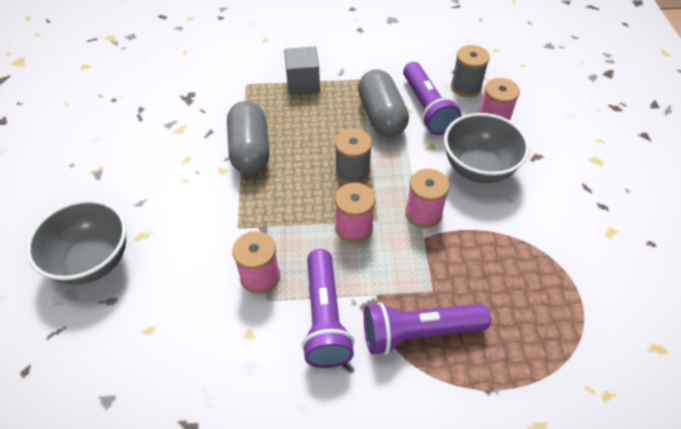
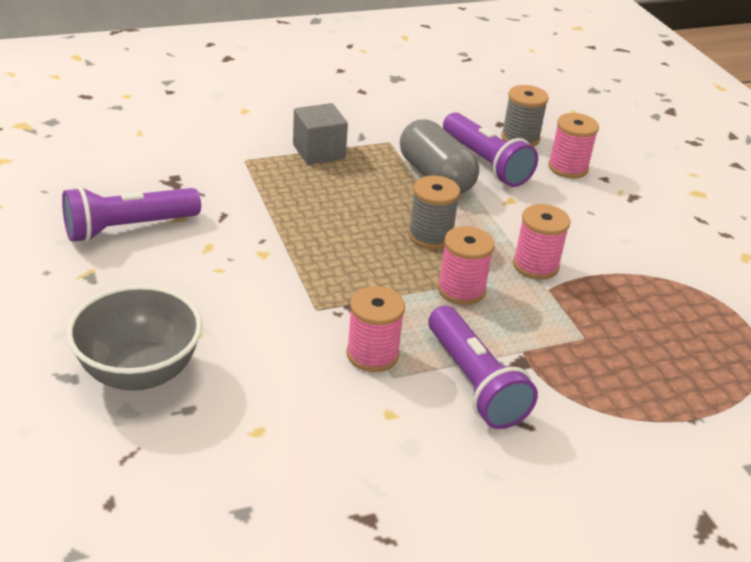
camera: 20 degrees left, 15 degrees down
(250, 150) = (288, 228): grey capsule -> none
(419, 333) = (590, 379): purple flashlight -> purple flashlight (128, 228)
(478, 169) = (575, 216): grey bowl -> none

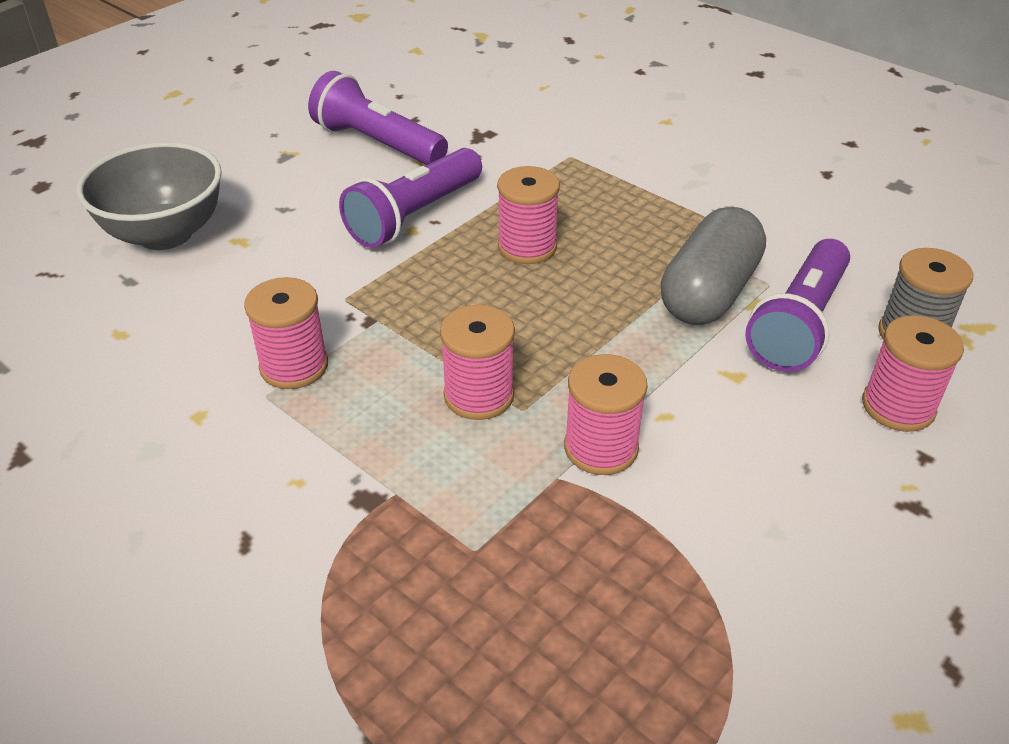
camera: 65 degrees right, 5 degrees up
(319, 151) = (648, 193): grey cube -> none
(331, 216) = (527, 247): none -> pink spool
(430, 236) = (569, 332): grey spool -> none
(474, 382) = (298, 467): purple flashlight -> purple flashlight (414, 215)

